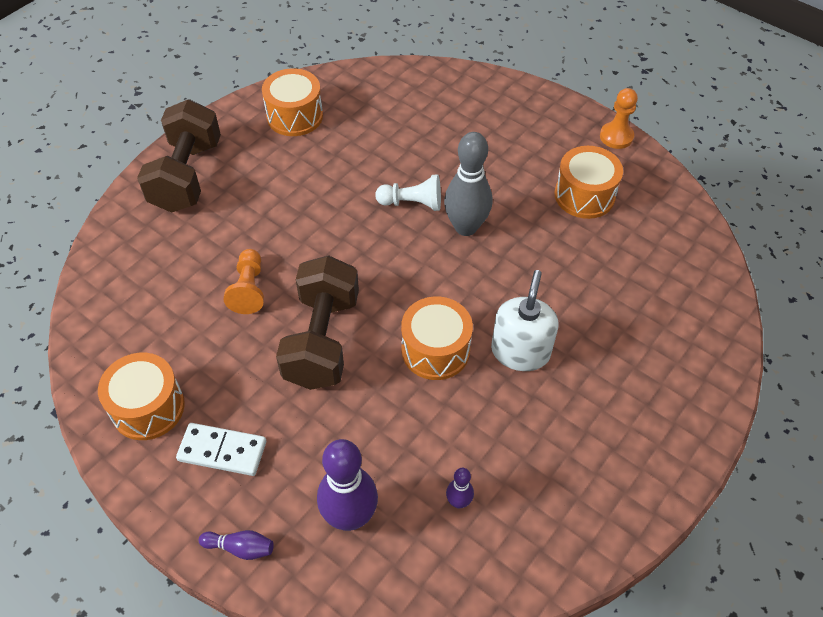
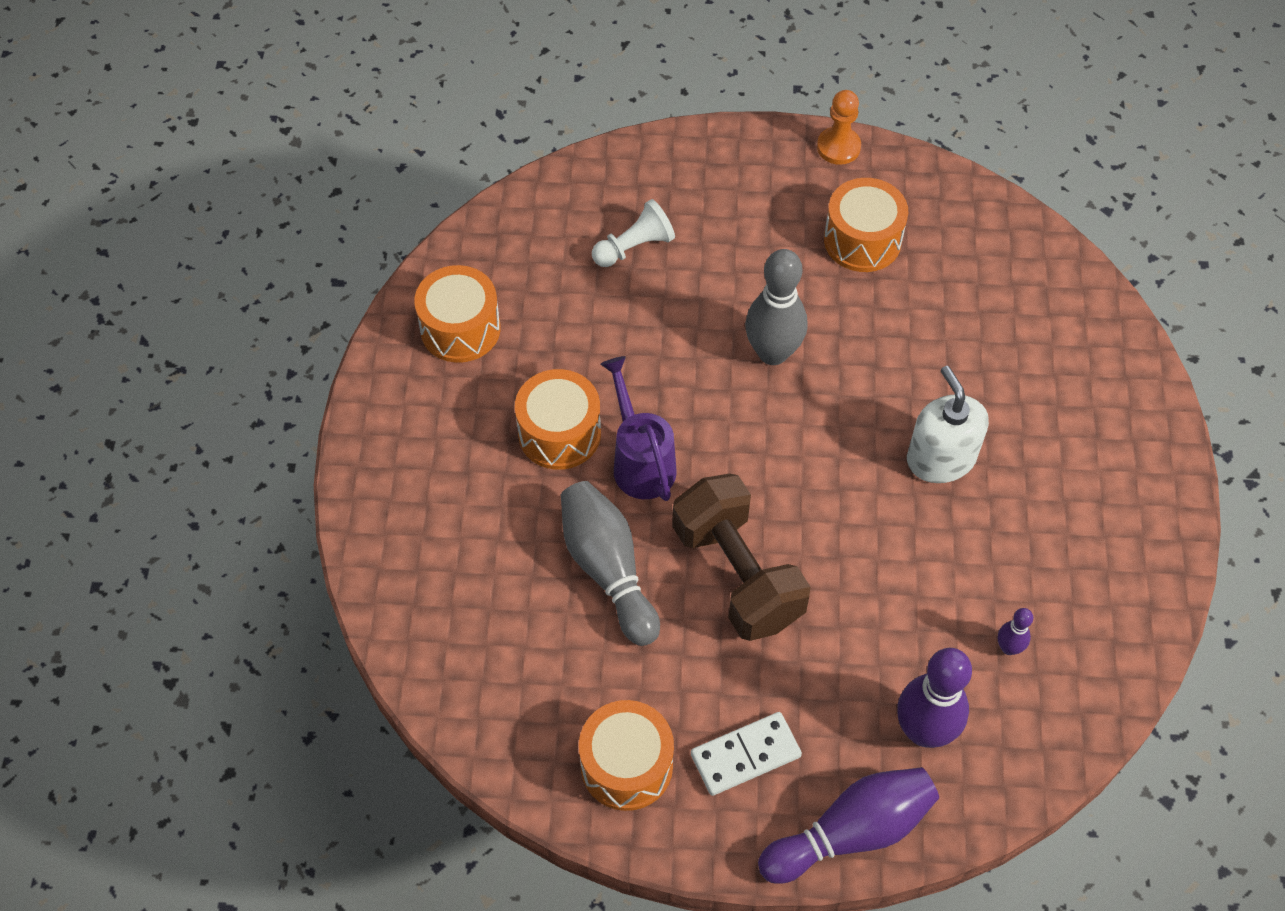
camera: 35 degrees left, 5 degrees up
(187, 176) = (405, 481): brown dumbbell -> none
(240, 548) = (851, 832): purple bowling pin -> purple bowling pin, size x2.11
(249, 289) = (608, 569): orange pawn -> grey bowling pin
(326, 241) = (640, 461): none -> purple watering can
(412, 203) = (692, 359): white pawn -> white pawn (634, 247)
(435, 350) = (859, 510): orange drum -> orange drum (559, 433)

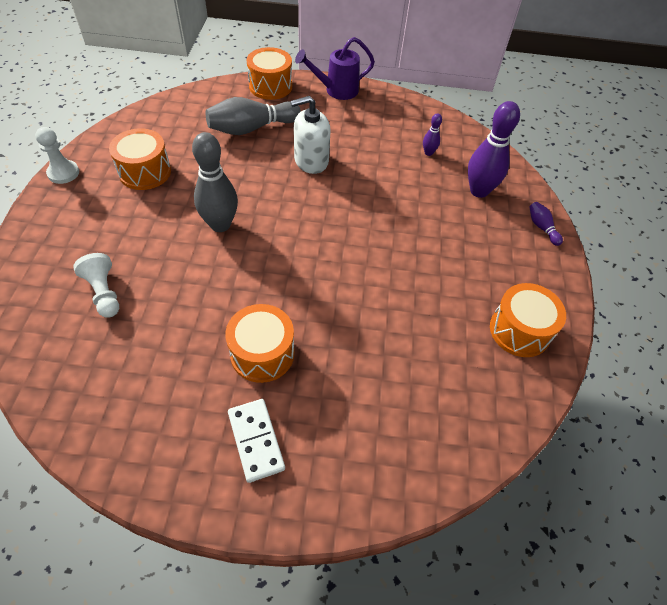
camera: 90 degrees left, 5 degrees down
(460, 328) = (144, 422): orange drum -> orange drum (270, 86)
(608, 569) = (378, 330): grey bowling pin -> grey bowling pin (251, 128)
(640, 461) = (294, 304): purple watering can -> purple watering can (336, 90)
(737, 574) = (383, 260): brown dumbbell -> none
(745, 755) = (504, 269): white domino -> white domino (256, 440)
(838, 147) = (63, 173): orange pawn -> white pawn
(851, 832) = (542, 228): purple bowling pin -> purple bowling pin, size x0.47

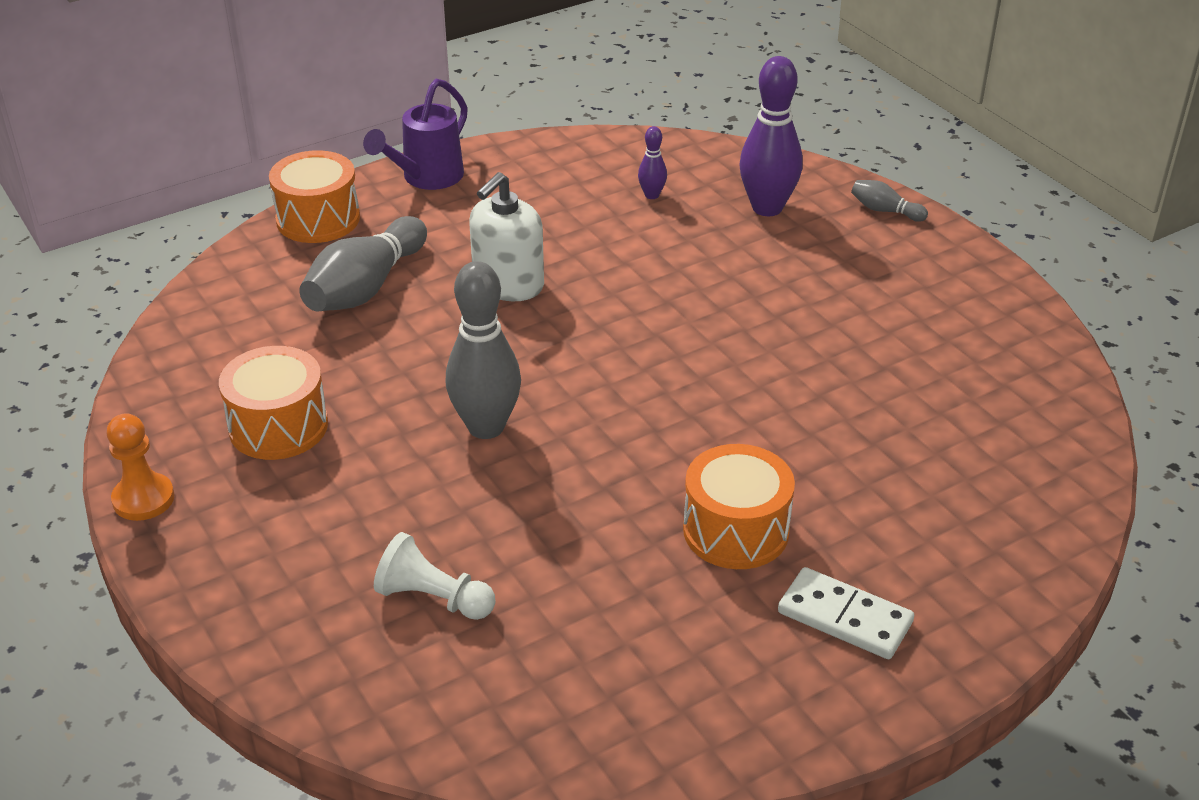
camera: 35 degrees left, 15 degrees down
(63, 173) = (143, 499): white pawn -> orange pawn
(519, 330) = (985, 331): orange drum -> none
(542, 228) = (885, 211): purple bowling pin -> grey bowling pin

